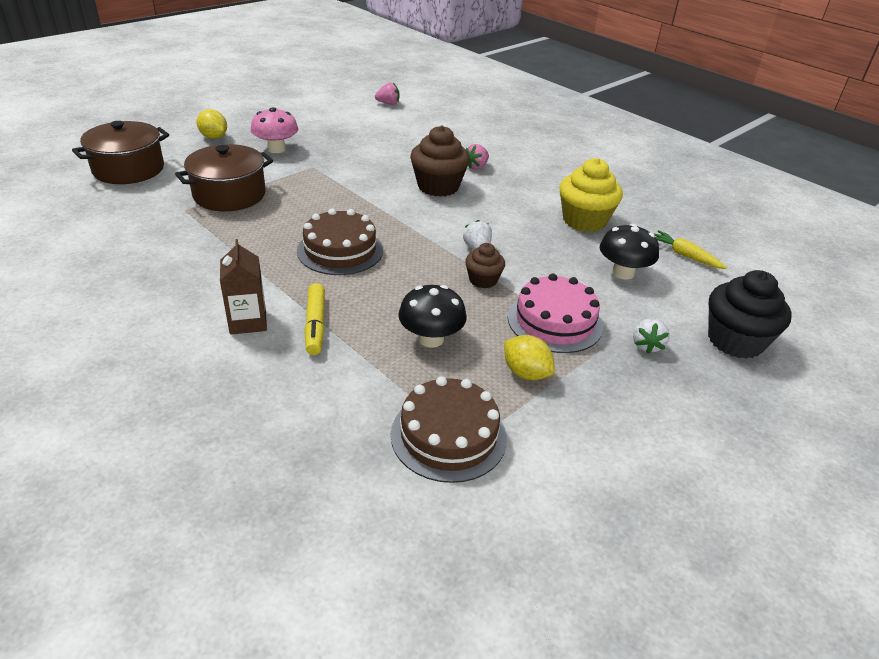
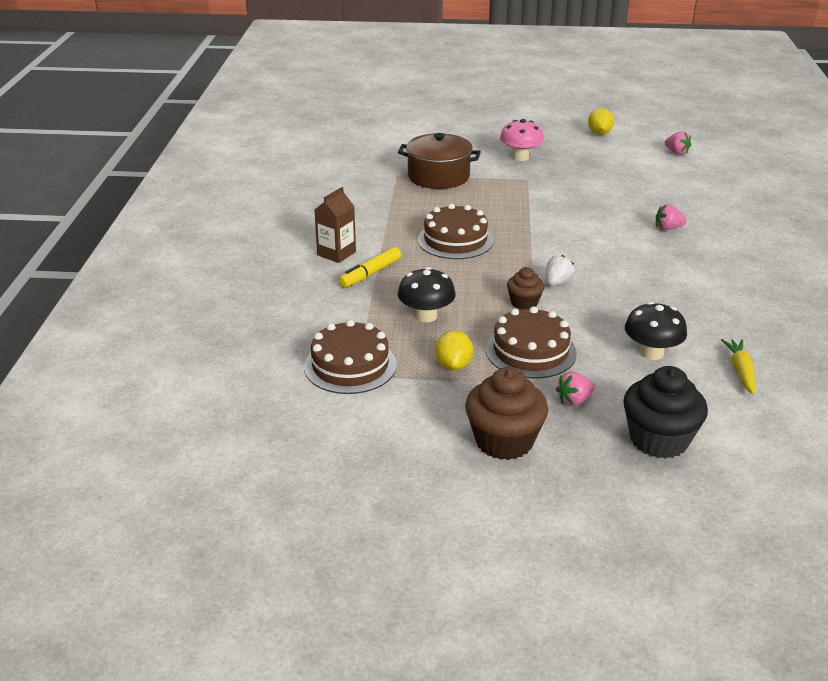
camera: 50 degrees right, 5 degrees down
(128, 169) = (400, 137): brown pot -> none
(214, 137) = (488, 133): yellow lemon -> yellow lemon (599, 133)
(438, 186) = (604, 230): brown cupcake -> brown cupcake (504, 441)
(555, 321) = (530, 351): pink cake -> brown cake
(584, 220) = (692, 305): yellow cupcake -> none
(646, 345) = (574, 401): white strawberry -> pink strawberry

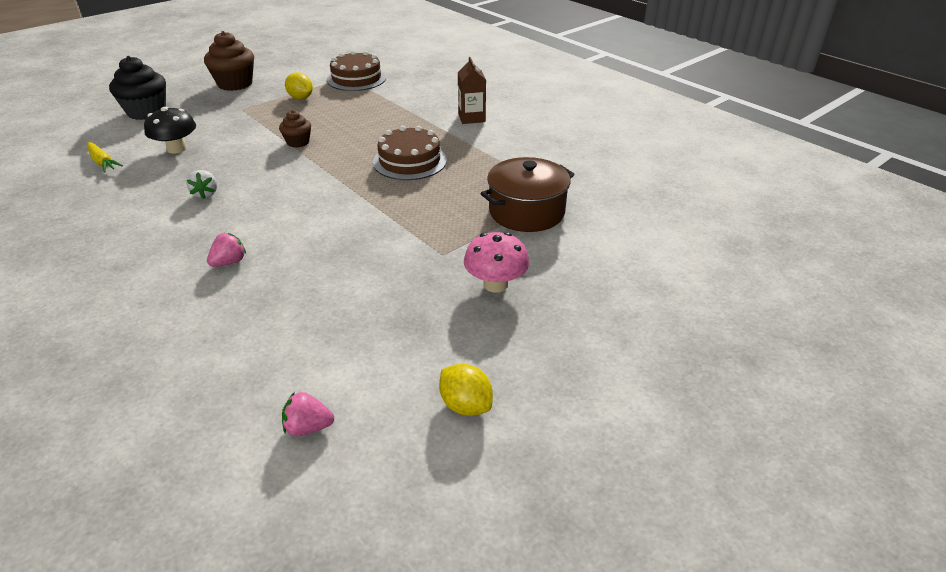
camera: 135 degrees right, 5 degrees up
(370, 274) = (427, 117): yellow marker -> none
(426, 316) = (352, 111): black mushroom -> none
(530, 351) = (262, 120): brown cake -> none
(557, 282) = (289, 164): white strawberry -> white strawberry (205, 194)
(574, 401) = (211, 109): pink strawberry -> none

